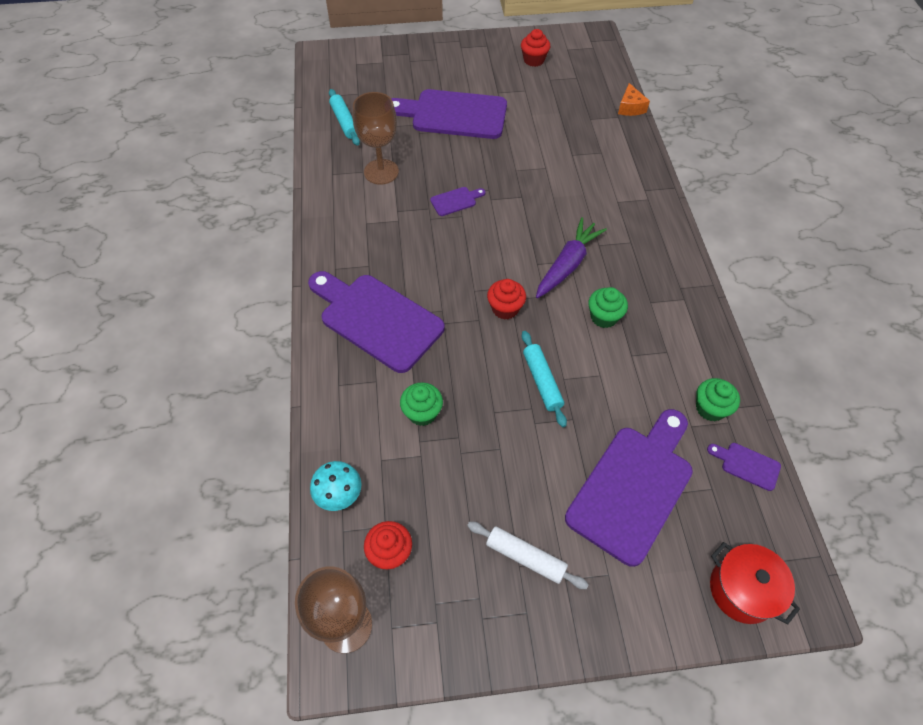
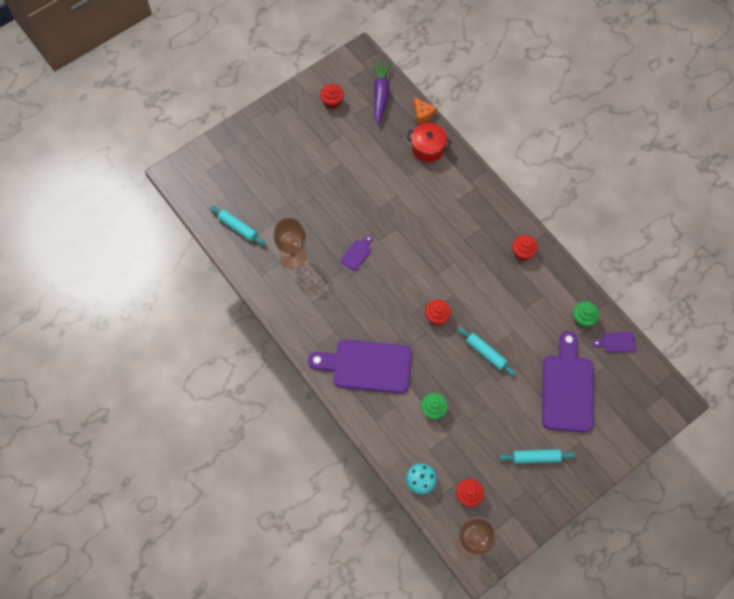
camera: 30 degrees left, 10 degrees up
(453, 115) = (308, 182): purple cutting board -> none
(525, 557) = (536, 457): white rolling pin -> turquoise rolling pin
(567, 265) = (454, 265): purple carrot -> purple carrot (380, 94)
(604, 317) = (496, 291): green cupcake -> none
(668, 291) = (522, 252): none -> red cupcake
(742, 590) = (645, 412): red pot -> red pot (428, 148)

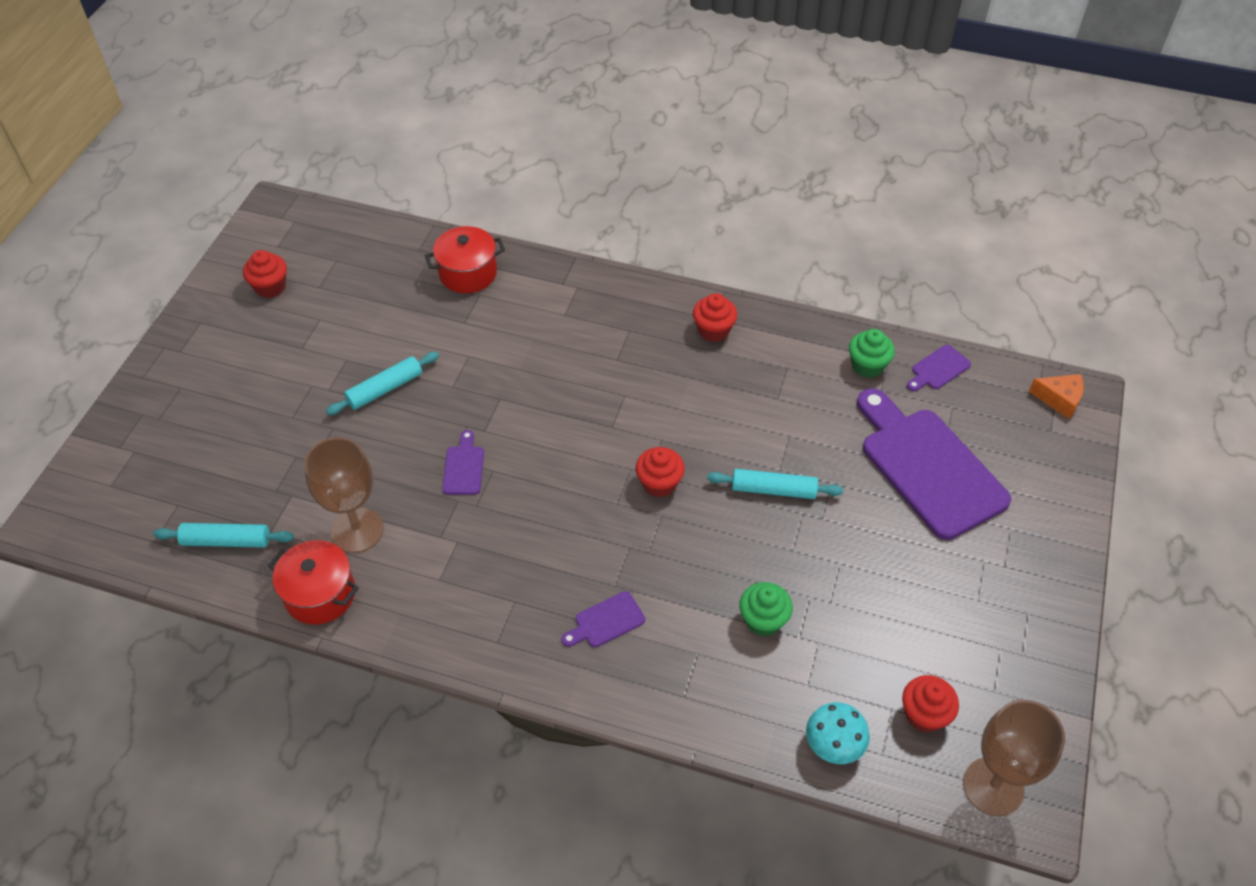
camera: 35 degrees left, 15 degrees down
(260, 277) = (320, 594): none -> red pot
(367, 366) = (606, 621): purple cutting board -> purple cutting board, size x0.42
(380, 94) = (342, 242): purple carrot -> none
(422, 114) = (426, 236): orange cheese -> orange cheese (1059, 399)
(536, 457) = (971, 590): turquoise rolling pin -> turquoise rolling pin (385, 389)

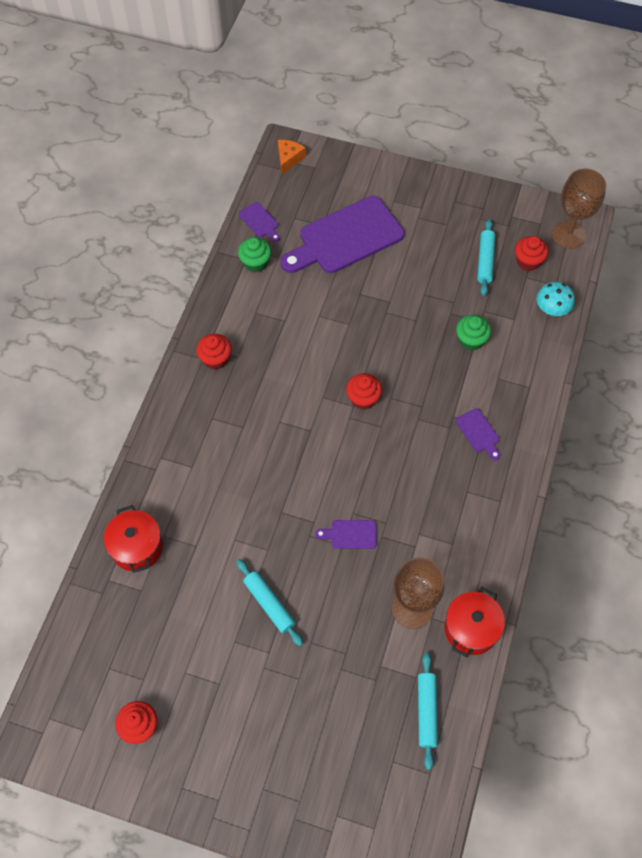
camera: 90 degrees left, 10 degrees up
(773, 489) = (366, 328): turquoise rolling pin -> turquoise rolling pin (485, 261)

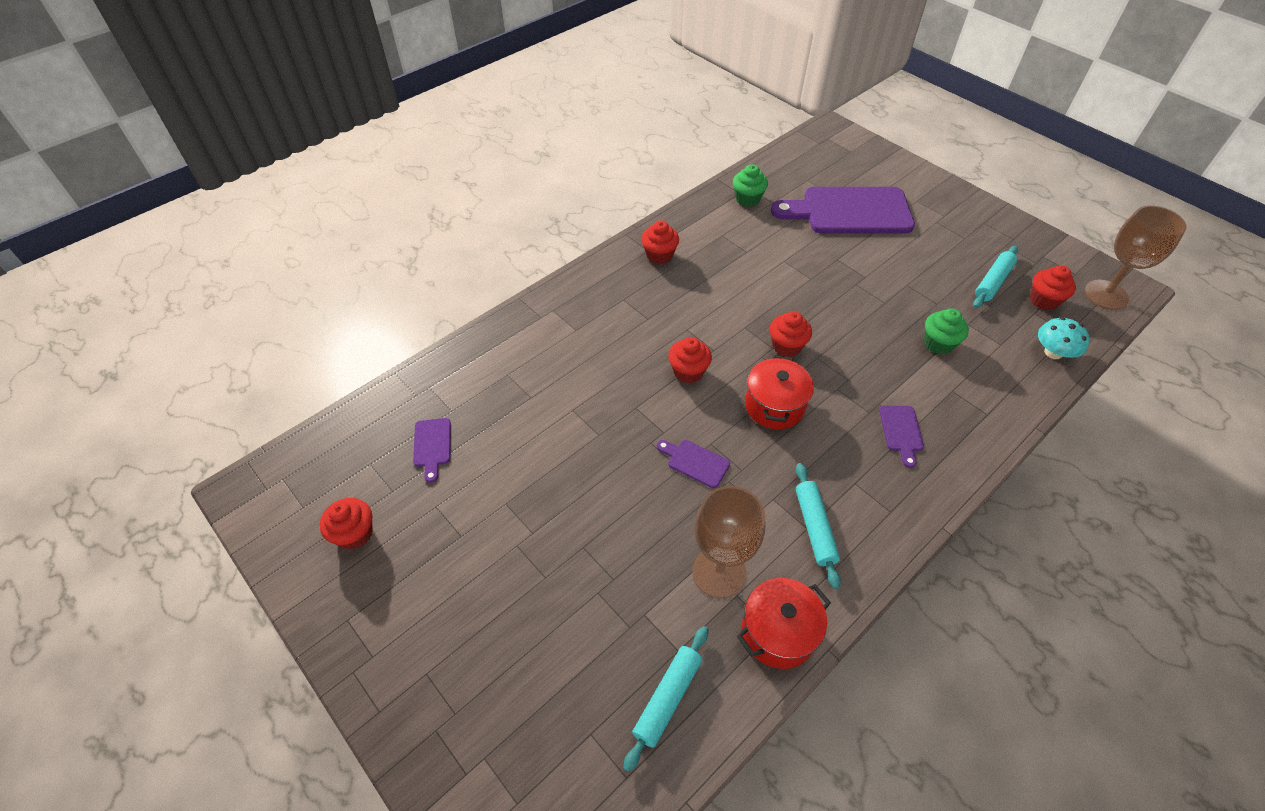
camera: 30 degrees right, 10 degrees down
(137, 547) = (476, 372): red pot -> red pot (774, 406)
(260, 221) = (772, 171): purple cutting board -> purple cutting board (432, 446)
(269, 604) = (565, 486): turquoise rolling pin -> turquoise rolling pin (815, 527)
(289, 159) = (829, 137): orange cheese -> none
(302, 460) = (688, 372): none -> red cupcake

